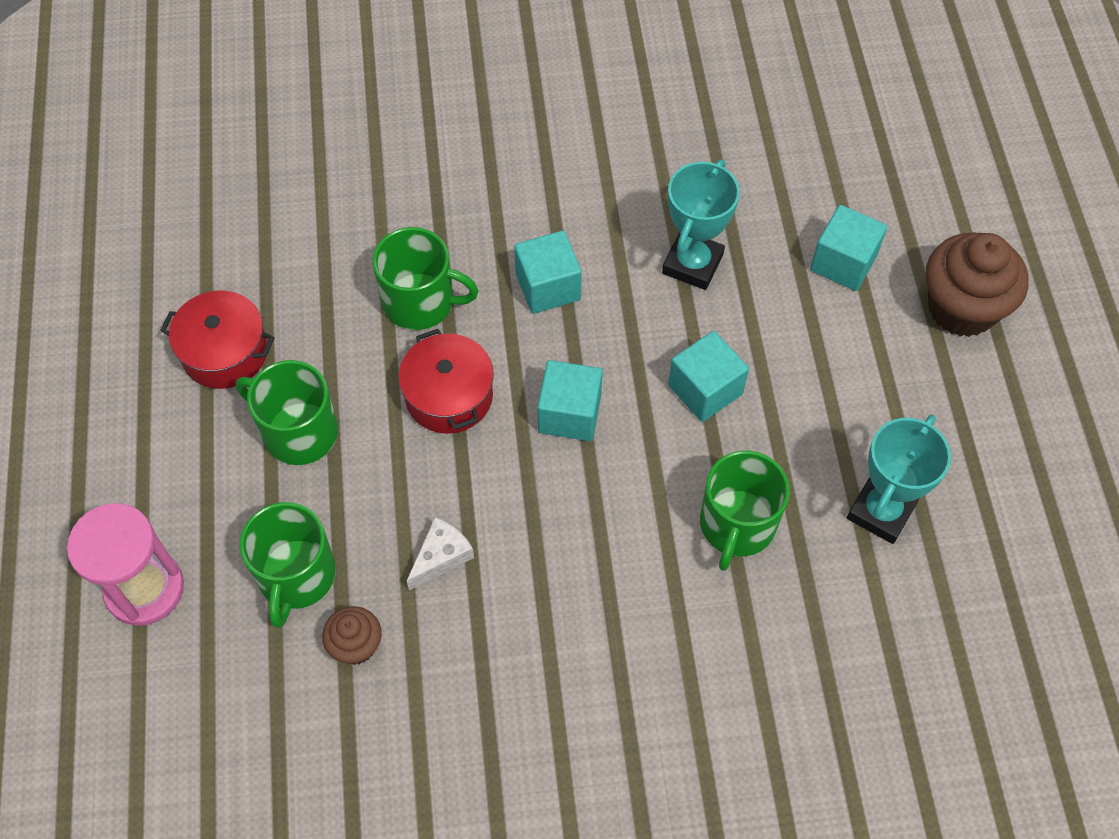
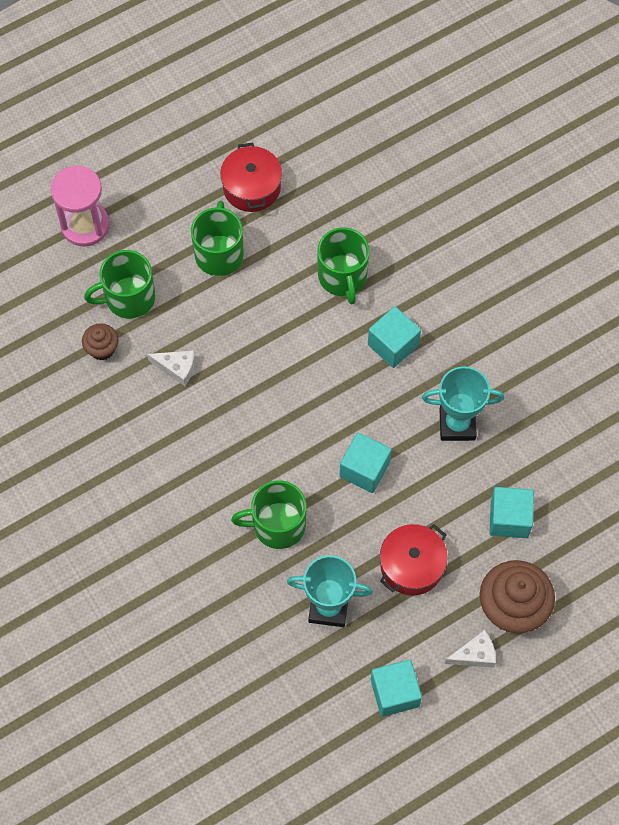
camera: 65 degrees right, 5 degrees up
(449, 396) = (284, 323): red pot -> red pot (411, 565)
(569, 414) = (307, 397): turquoise cube -> turquoise cube (394, 693)
(1008, 373) = (475, 654): none -> white cheese

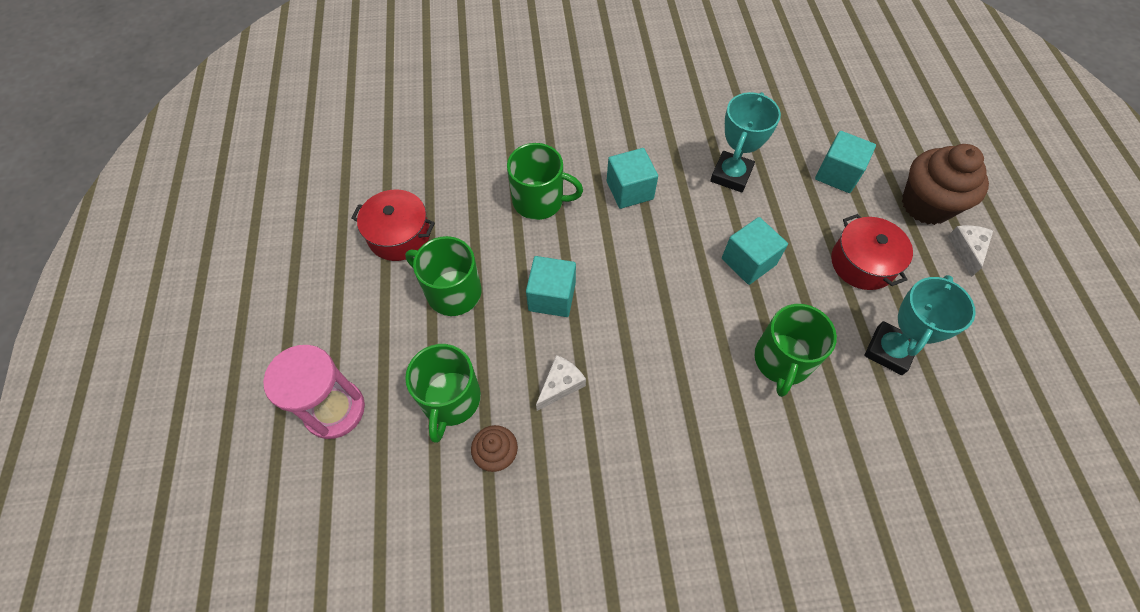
camera: 65 degrees left, 5 degrees down
(394, 693) = (995, 329): turquoise cube -> turquoise cube (552, 297)

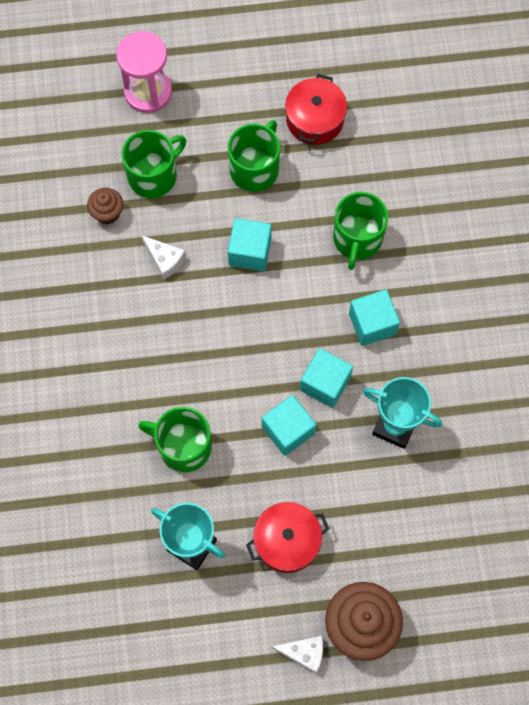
camera: 90 degrees right, 10 degrees up
(450, 400) = (154, 175): green mug -> green mug turned 135 degrees clockwise
(837, 174) = (399, 538): turquoise cube -> turquoise cube (325, 383)

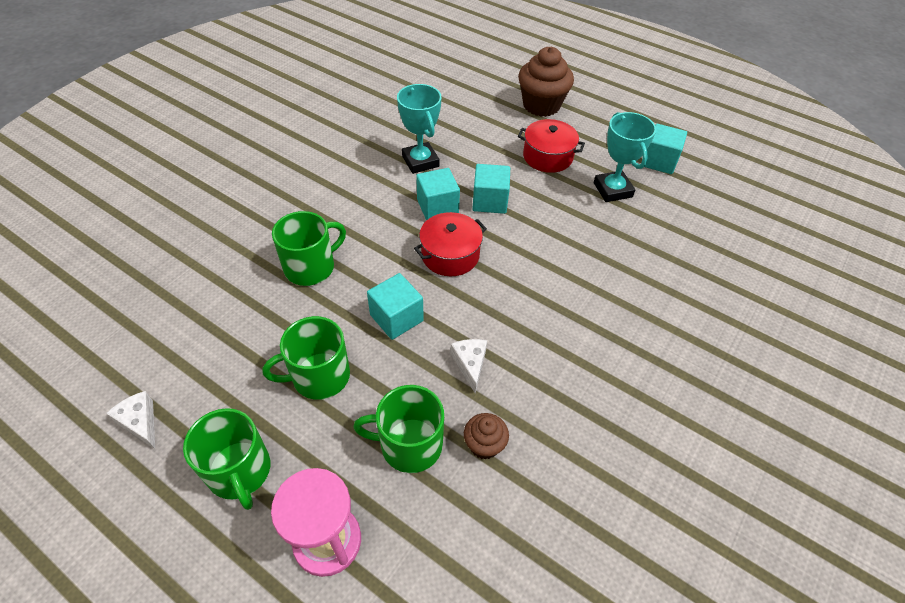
camera: 140 degrees left, 20 degrees down
(183, 446) = (572, 238): green mug -> green mug (239, 471)
(304, 653) = (585, 114): white cheese -> white cheese (140, 422)
(315, 119) = (223, 376): red pot -> red pot (450, 255)
(372, 324) = (367, 215): turquoise cube -> turquoise cube (659, 161)

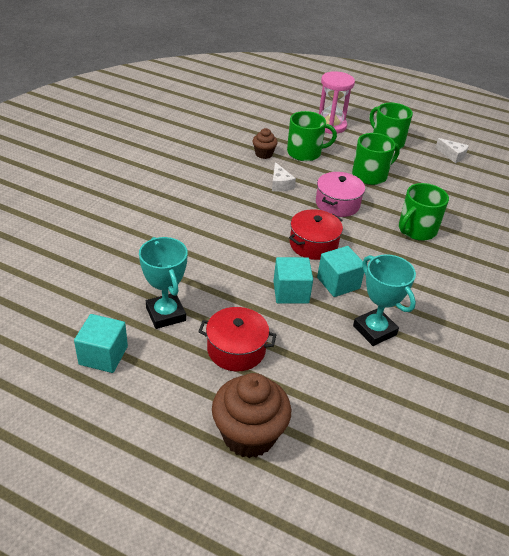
camera: 170 degrees right, 10 degrees down
(396, 318) = (337, 204): turquoise cube -> pink pot

